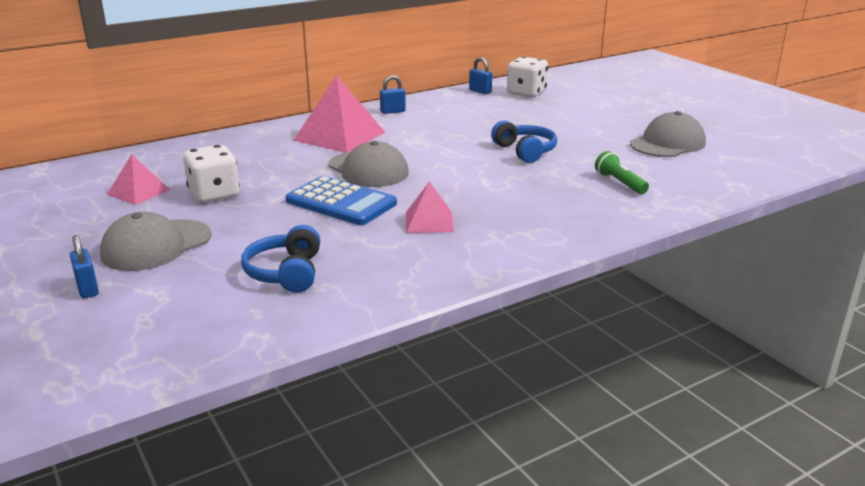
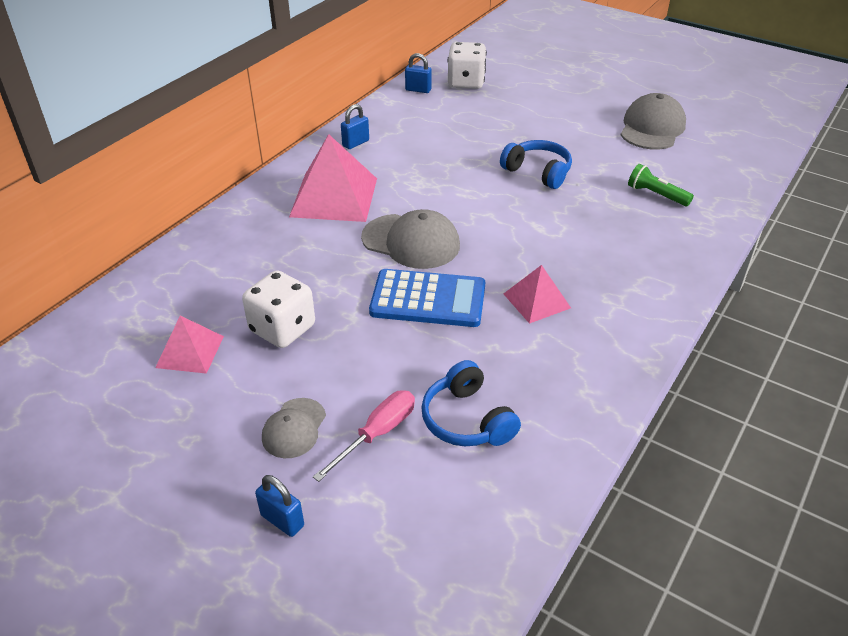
camera: 25 degrees left, 15 degrees up
(156, 245) = (294, 428): grey cap -> grey cap, size x0.59
(210, 263) = (377, 434): none -> pink screwdriver

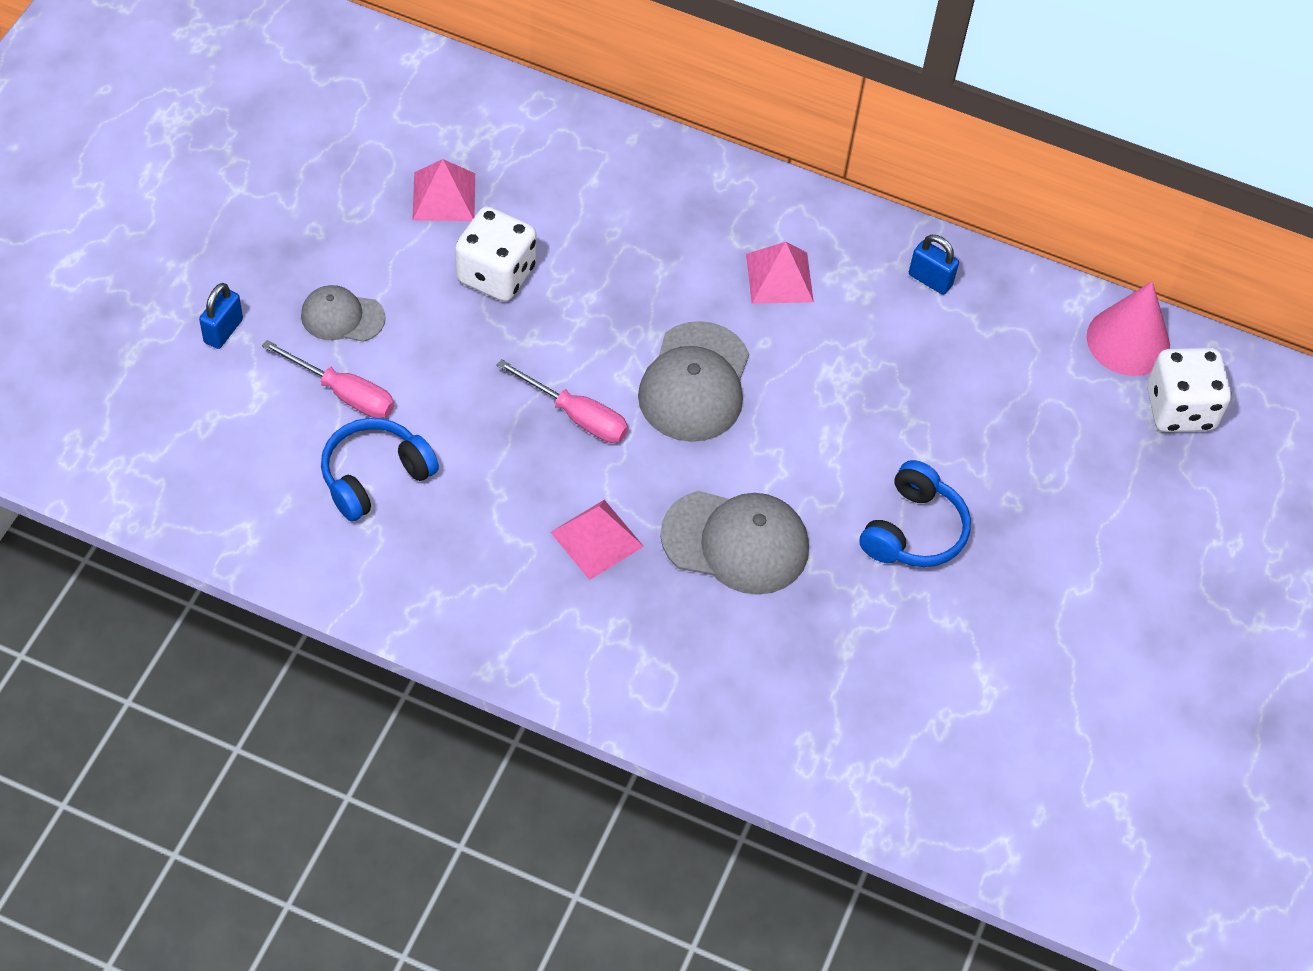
camera: 75 degrees right, 15 degrees up
(334, 197) = (779, 278): pink pyramid -> pink pyramid, size x0.56
(418, 90) = (1128, 341): blue padlock -> pink cone
(428, 299) = (576, 416): blue calculator -> pink screwdriver
(652, 128) = (1107, 705): grey cap -> grey cap (735, 542)
(656, 195) = (890, 699): green flashlight -> none

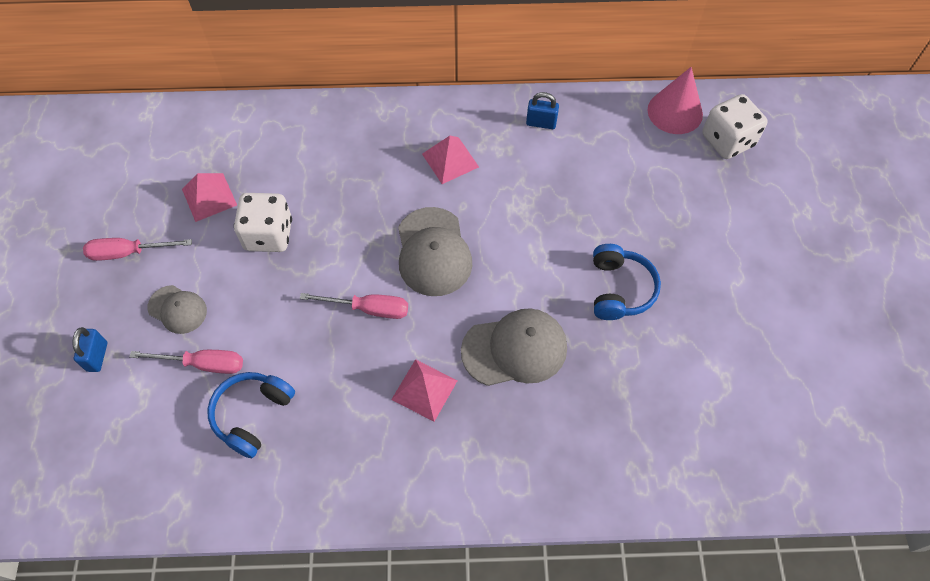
camera: 20 degrees left, 5 degrees up
(313, 224) = (128, 252): none -> pink screwdriver
(342, 317) = (177, 309): grey cap -> grey cap turned 135 degrees counterclockwise

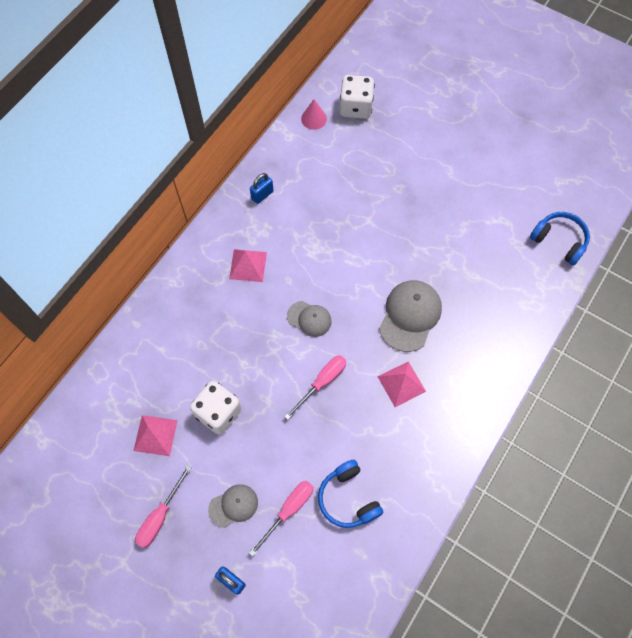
camera: 55 degrees left, 5 degrees up
(433, 252) = (309, 319): grey cap -> grey cap, size x0.59
(619, 289) = (411, 233): blue headphones -> blue headphones (559, 241)
(675, 112) = (314, 118): pink cone -> pink cone, size x0.62

